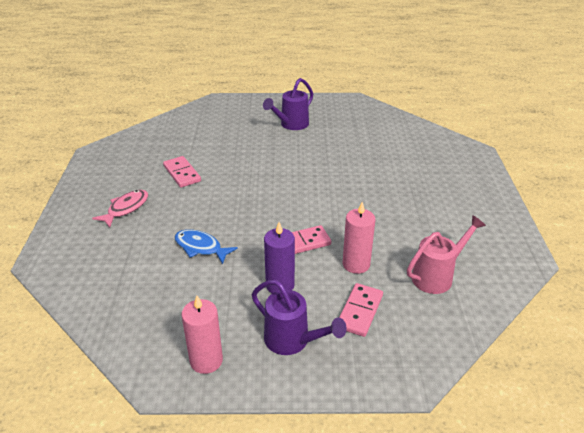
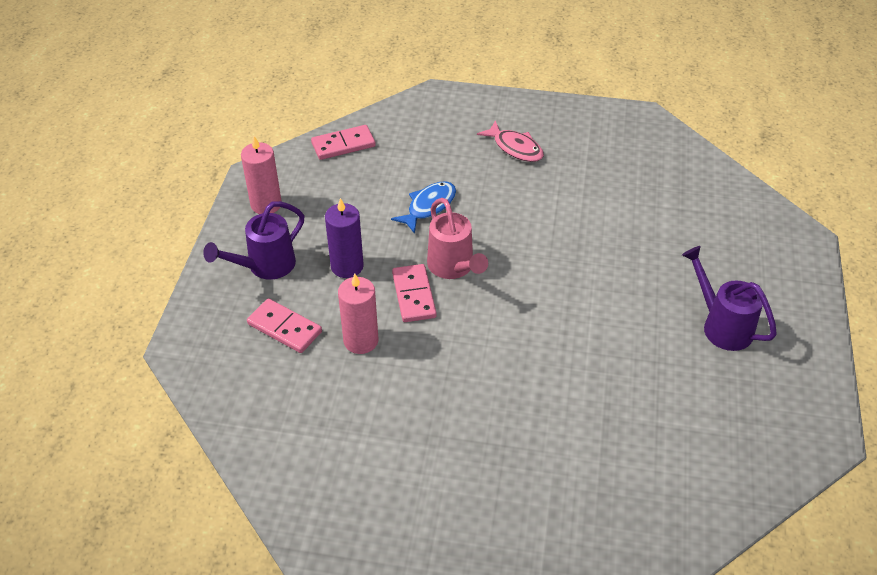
camera: 100 degrees right, 10 degrees up
(182, 173) = (585, 195): pink domino -> pink domino (343, 145)
(436, 276) = (315, 418): pink watering can -> pink watering can (453, 267)

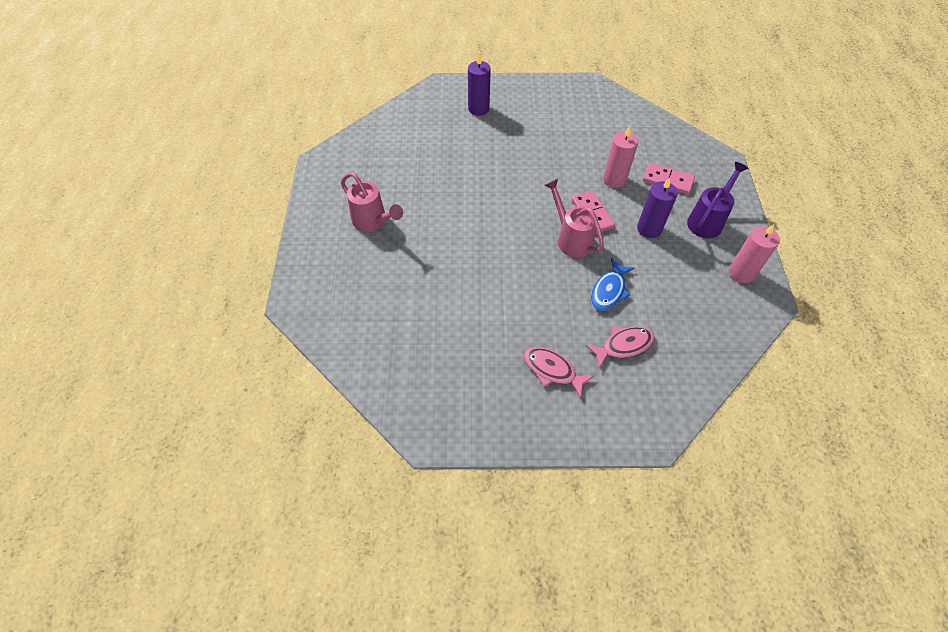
camera: 170 degrees right, 10 degrees up
(343, 145) = (713, 348): pink domino -> none
(434, 158) = (623, 345): none -> pink fish
(547, 513) = (478, 109): none -> purple candle
(722, 326) = (372, 221): purple watering can -> pink watering can

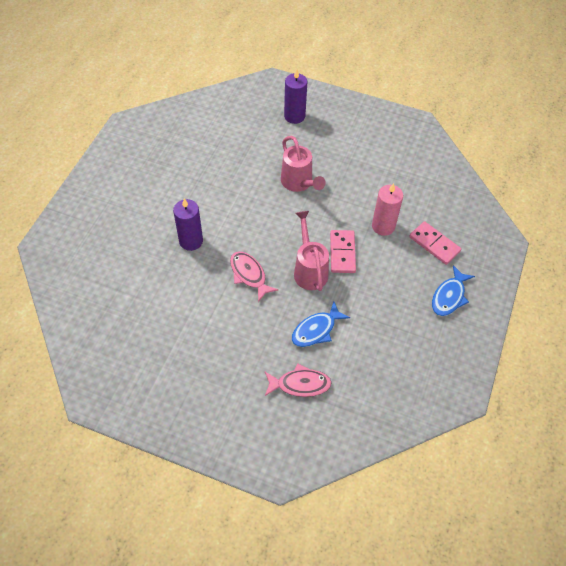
camera: 20 degrees right, 0 degrees up
(372, 221) = (144, 194): pink watering can -> pink watering can (299, 183)
(552, 370) = (225, 382): pink fish -> pink fish (249, 275)
(649, 229) = (388, 285): purple candle -> purple candle (191, 241)
(707, 221) = (449, 296): purple watering can -> blue fish
(741, 273) = (451, 358): pink candle -> none

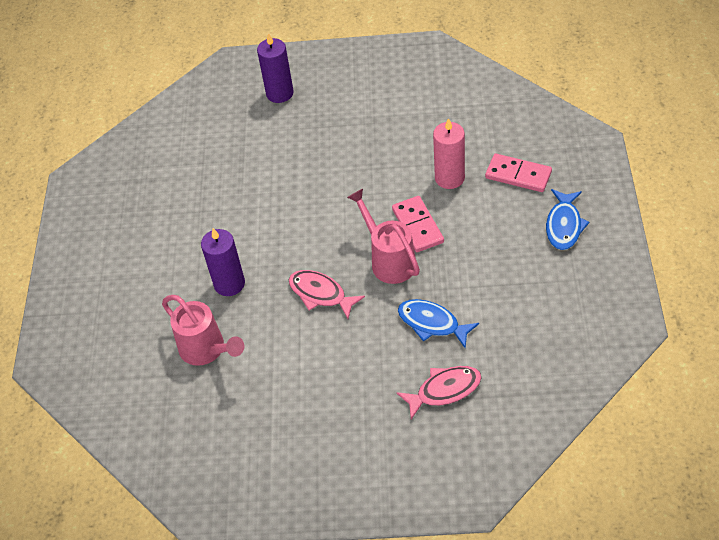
camera: 15 degrees left, 5 degrees down
(299, 183) = (325, 167): pink watering can -> pink watering can (206, 350)
(316, 330) = (432, 323): blue fish -> blue fish turned 90 degrees clockwise

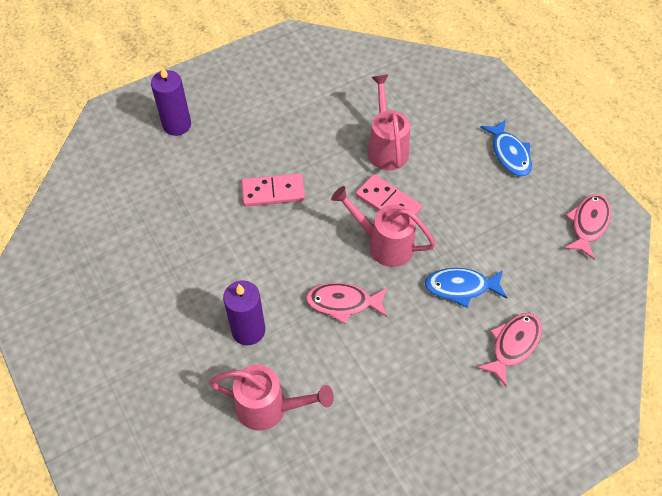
camera: 35 degrees left, 5 degrees up
(449, 178) = (386, 148): pink candle -> pink watering can
(518, 175) = (442, 124): pink domino -> pink domino (273, 192)
(595, 317) = (588, 224): none -> pink fish

